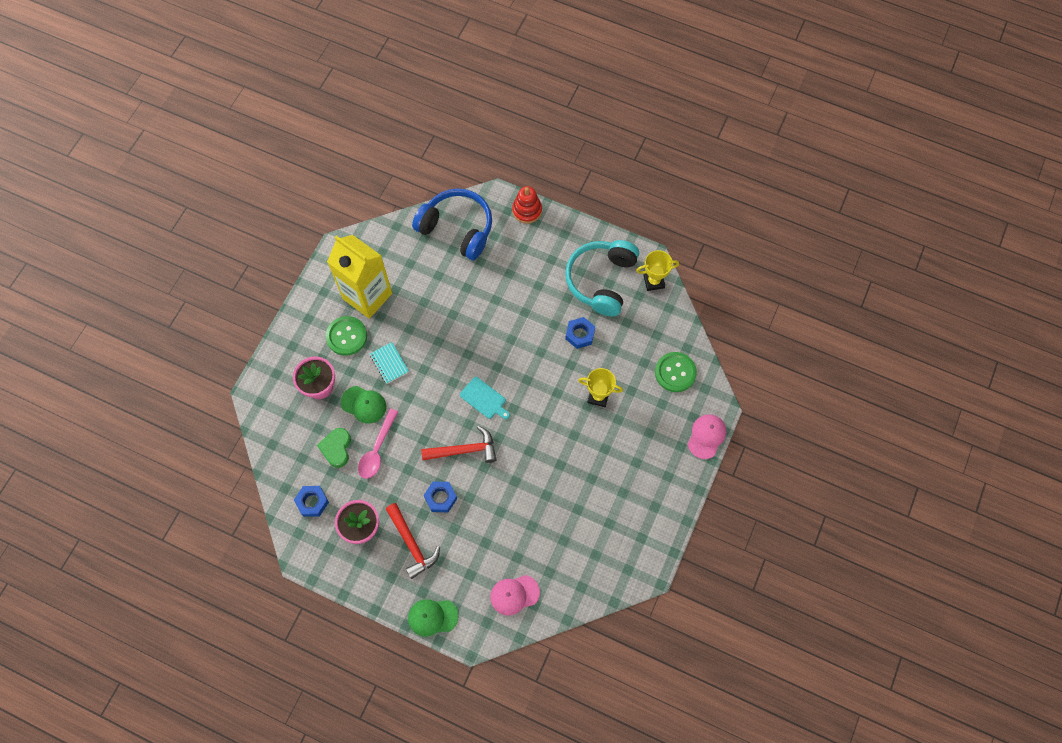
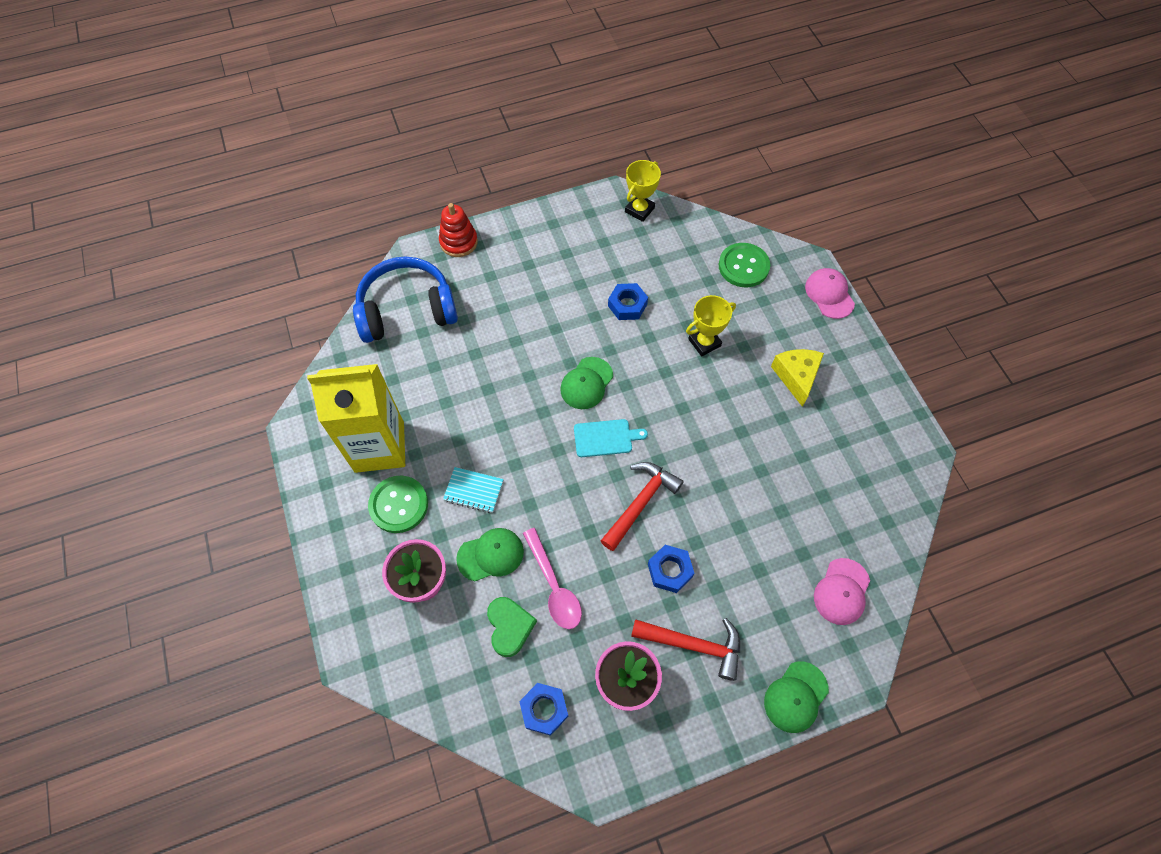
camera: 45 degrees left, 5 degrees down
(336, 448) = (509, 627): green heart -> green heart turned 150 degrees counterclockwise
(507, 359) = (586, 383): none -> green cap
(601, 281) = (594, 245): turquoise headphones -> none
(627, 464) = (796, 377): none -> yellow cheese

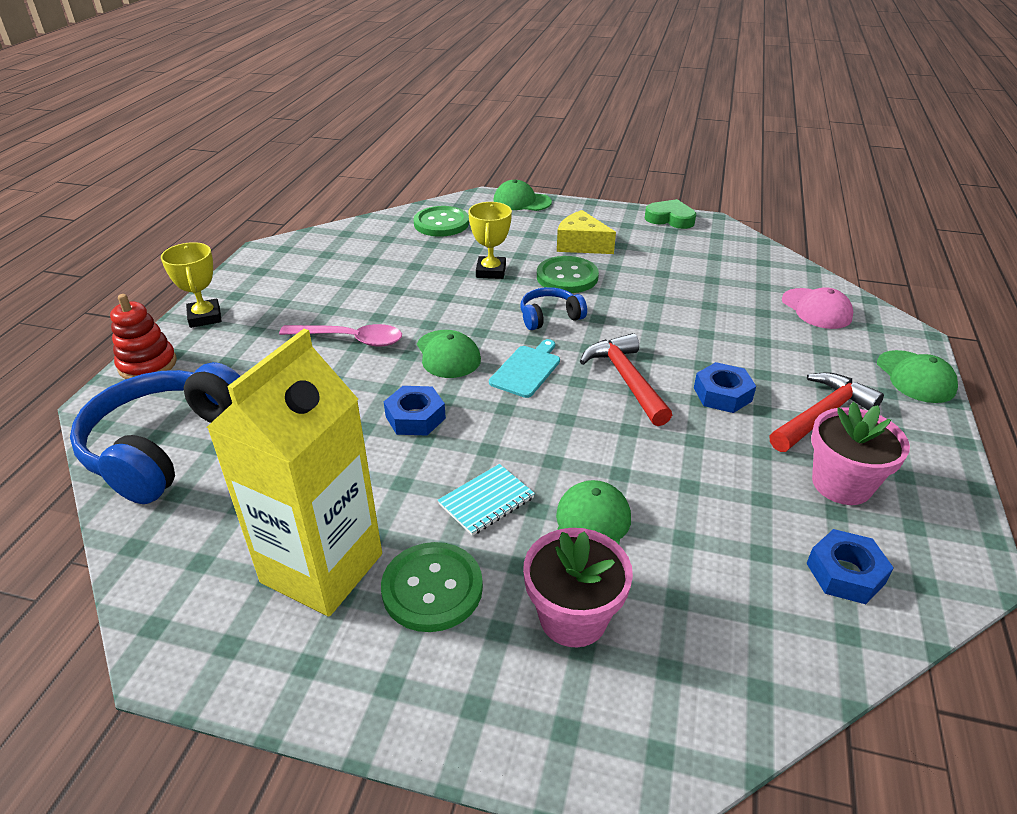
camera: 55 degrees left, 25 degrees down
(509, 627) = (707, 554): green heart -> green heart (670, 219)
(554, 586) = (678, 488): pink spoon -> pink spoon (350, 339)
(627, 305) = (393, 293): blue nut -> blue nut (415, 417)
(639, 210) = (304, 245): yellow trophy -> yellow trophy (205, 317)
(677, 415) = (549, 317): none -> blue headphones
(739, 395) = (567, 277): none -> green button
(829, 294) = (521, 201): pink cap -> green cap

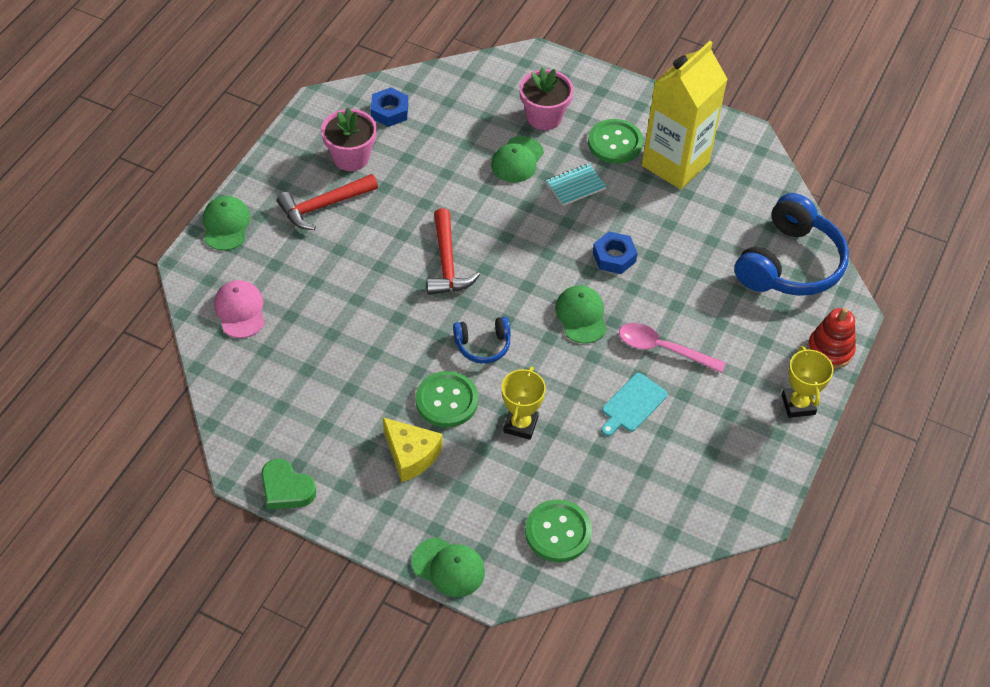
camera: 170 degrees left, 15 degrees up
(527, 369) = (521, 287): turquoise cutting board -> turquoise cutting board (632, 404)
(722, 394) = (382, 236): blue nut -> none

